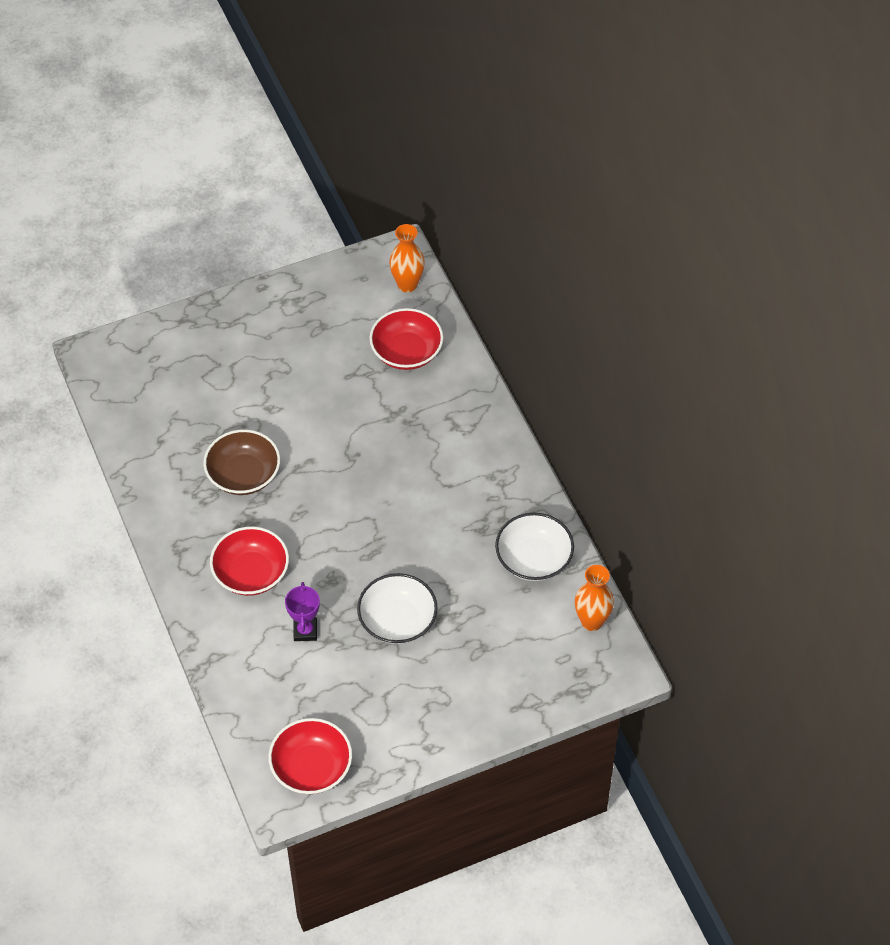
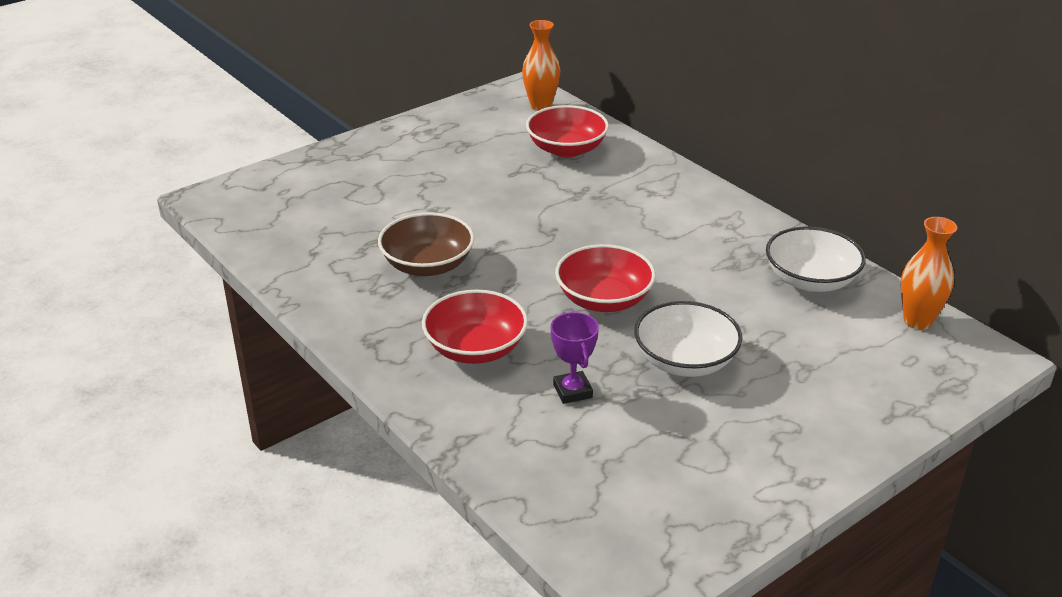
camera: 15 degrees left, 20 degrees down
(311, 768) = (657, 538): red bowl -> red bowl (604, 299)

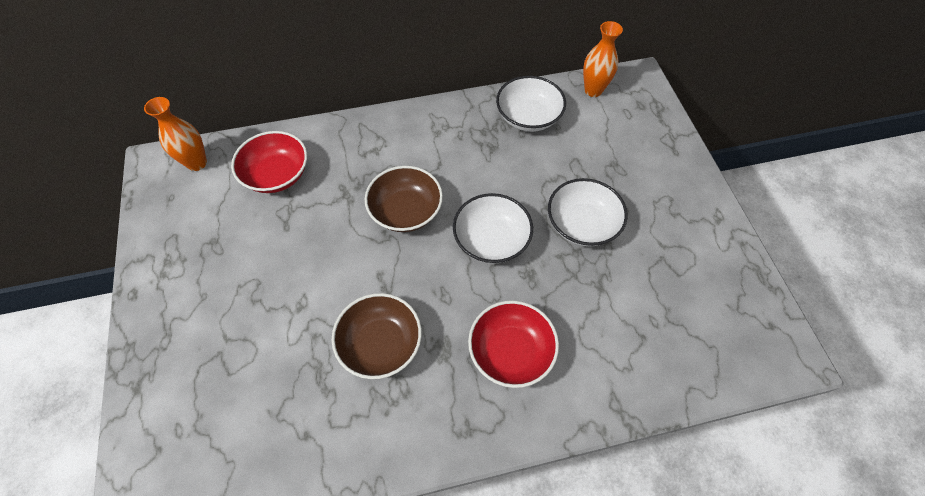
camera: 65 degrees left, 25 degrees up
(572, 391) = (587, 306): purple trophy -> none
(591, 234) = (406, 211): none -> brown bowl
(604, 299) = (491, 240): red bowl -> white bowl

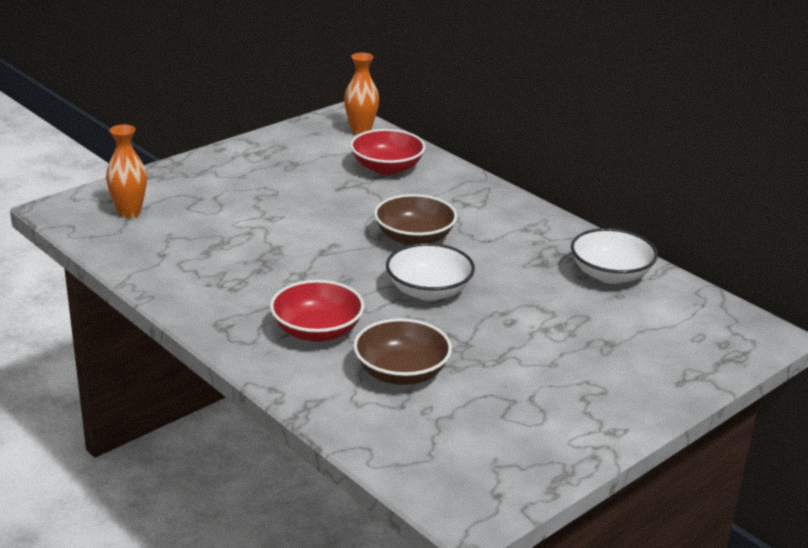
camera: 60 degrees right, 30 degrees down
(380, 344) = (268, 264): brown bowl -> brown bowl (401, 373)
(582, 224) = (503, 339): white bowl -> none
(593, 90) = (704, 306): orange vase -> orange vase (129, 213)

